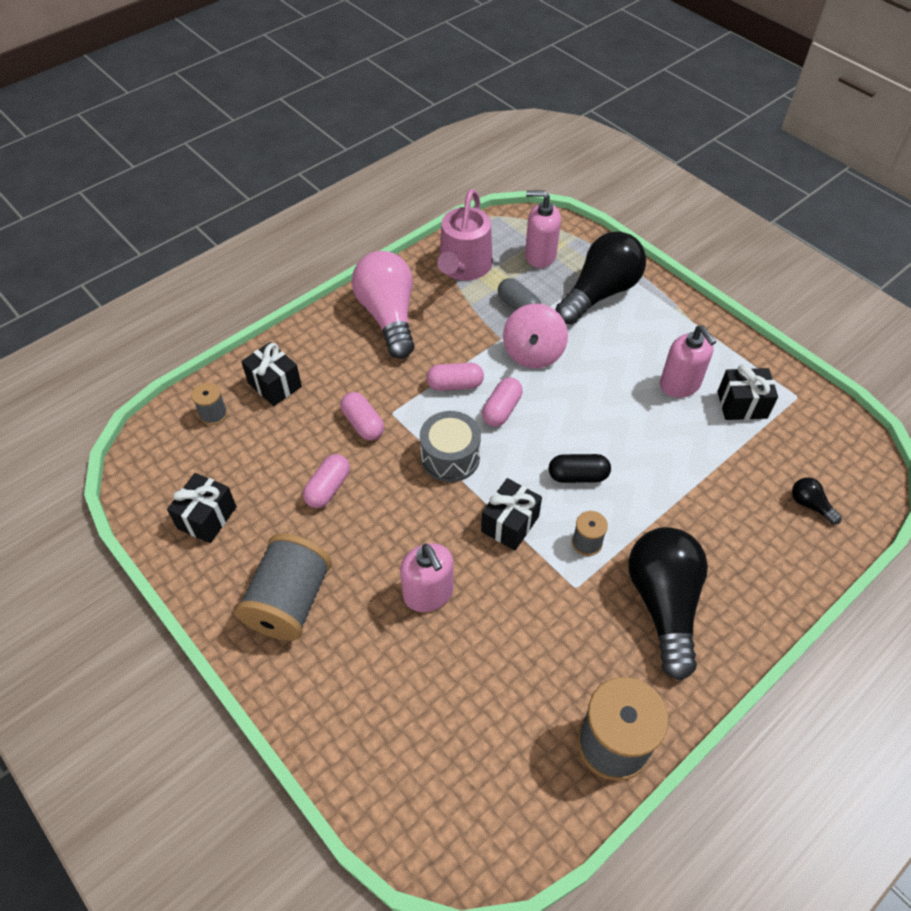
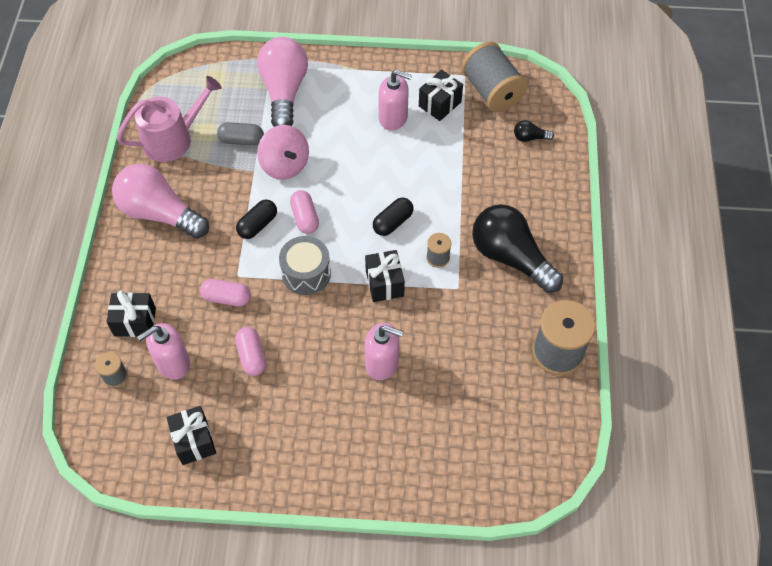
camera: 45 degrees left, 5 degrees up
(289, 601) = (307, 440): grey spool -> grey spool (492, 91)
(455, 385) = (257, 225): pink capsule -> black capsule
(463, 267) = (173, 139): pink watering can -> pink watering can turned 90 degrees counterclockwise
(540, 255) = (217, 92): pink soap dispenser -> pink soap dispenser (173, 363)
(599, 293) = (284, 92): black light bulb -> pink light bulb

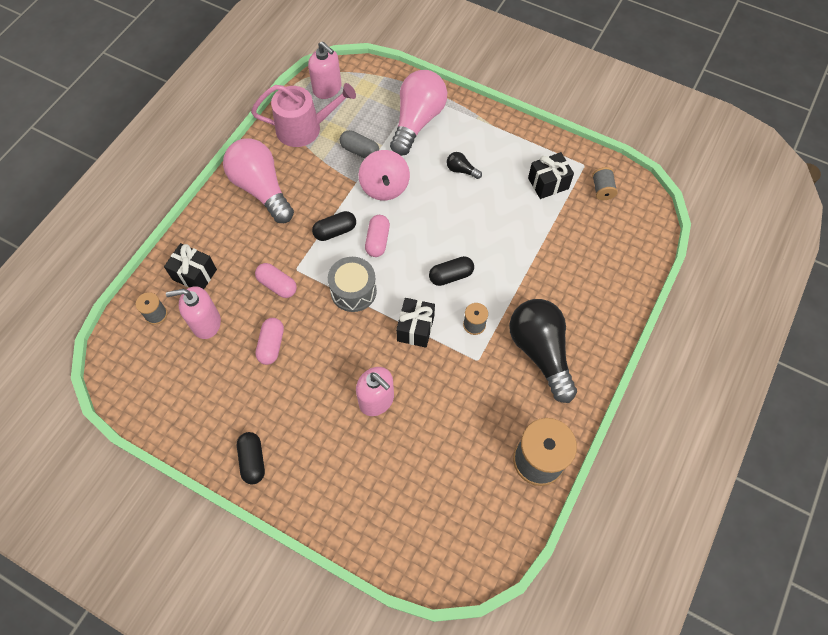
camera: 25 degrees right, 5 degrees up
(194, 441) = (188, 398): black gift -> none
(291, 469) = (253, 460): none -> black capsule
(393, 118) = (500, 180): pink soap dispenser -> pink soap dispenser (327, 89)
(492, 91) = (602, 189): grey spool -> grey spool, size x0.48
(530, 137) = (615, 246): black light bulb -> black light bulb (461, 170)

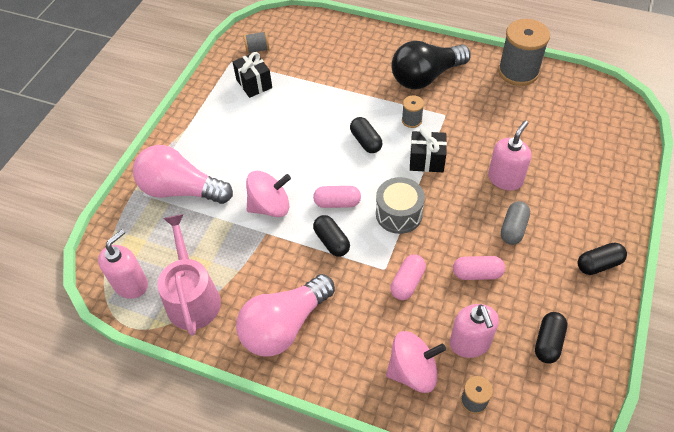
camera: 95 degrees left, 10 degrees down
(187, 387) = (548, 342): none -> black capsule
(194, 274) = (413, 371): black gift -> pink spinning top
(360, 151) = (223, 236): grey capsule -> grey capsule (513, 229)
(461, 170) = (244, 146): black light bulb -> none

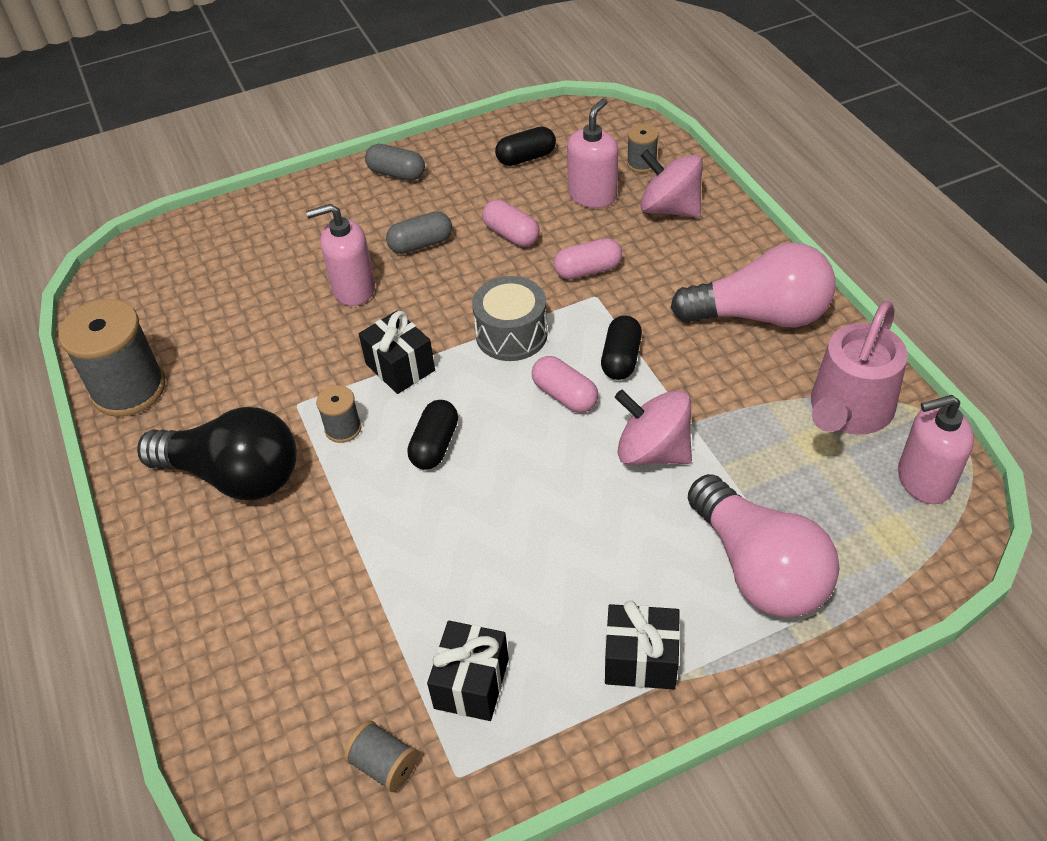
camera: 135 degrees left, 5 degrees down
(201, 129) = (640, 660): none -> black gift
(598, 264) = (396, 173): black capsule -> grey capsule

